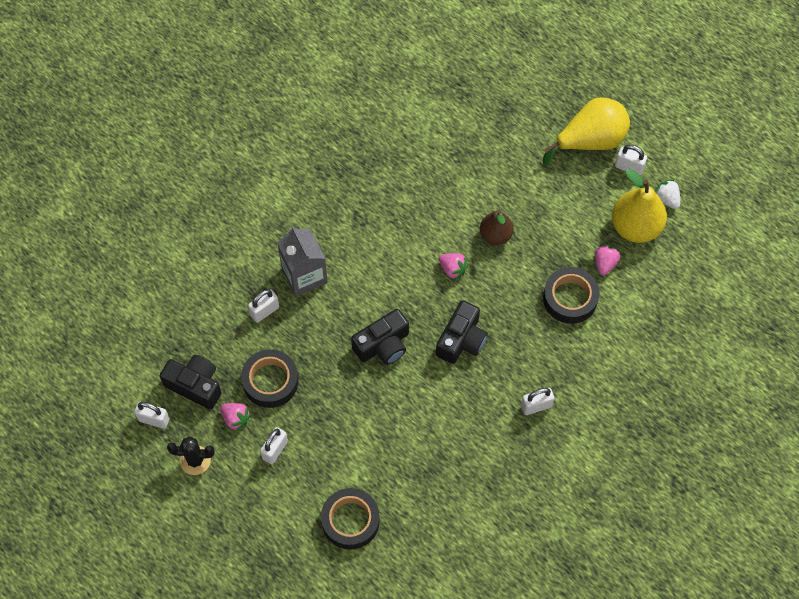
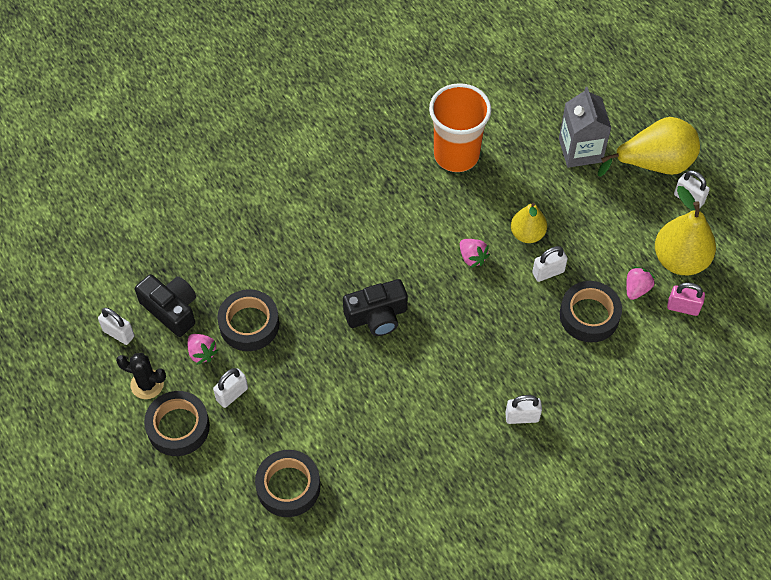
camera: 15 degrees right, 5 degrees down
(236, 492) = (178, 427): none -> black tape
(264, 311) = (265, 254): white padlock -> white padlock (548, 272)
(304, 275) = (316, 228): grey carton -> grey carton (580, 150)
(411, 174) = (456, 155): none -> orange cup
(462, 340) = (461, 330): black camera -> none
(495, 235) = (527, 234): brown pear -> yellow pear
(649, 271) = (683, 307): none -> pink padlock
(666, 199) = (721, 239): white strawberry -> none

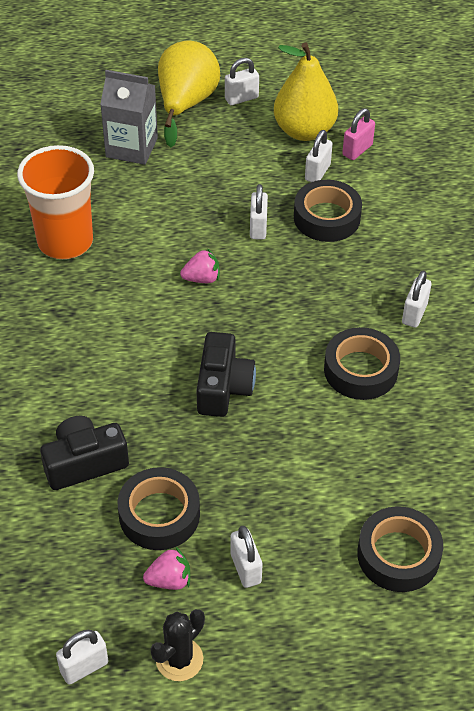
camera: 65 degrees left, 10 degrees down
(171, 309) = (86, 592): black camera -> black camera (84, 463)
(178, 427) = (260, 645): black tape -> black tape (360, 370)
(527, 234) = (202, 225): yellow pear -> none
(636, 289) = (317, 172): pink strawberry -> white padlock

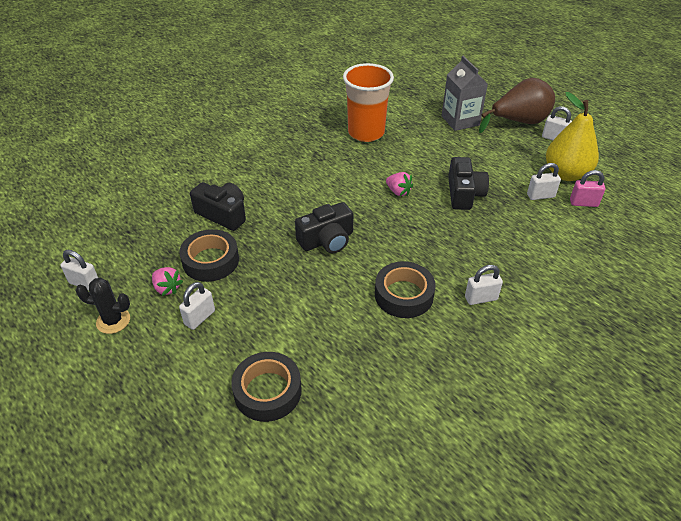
camera: 55 degrees right, 5 degrees down
(186, 104) = (519, 122): yellow pear -> brown pear
(258, 227) = (464, 194): white padlock -> black camera
(327, 217) = (509, 217): black tape -> none

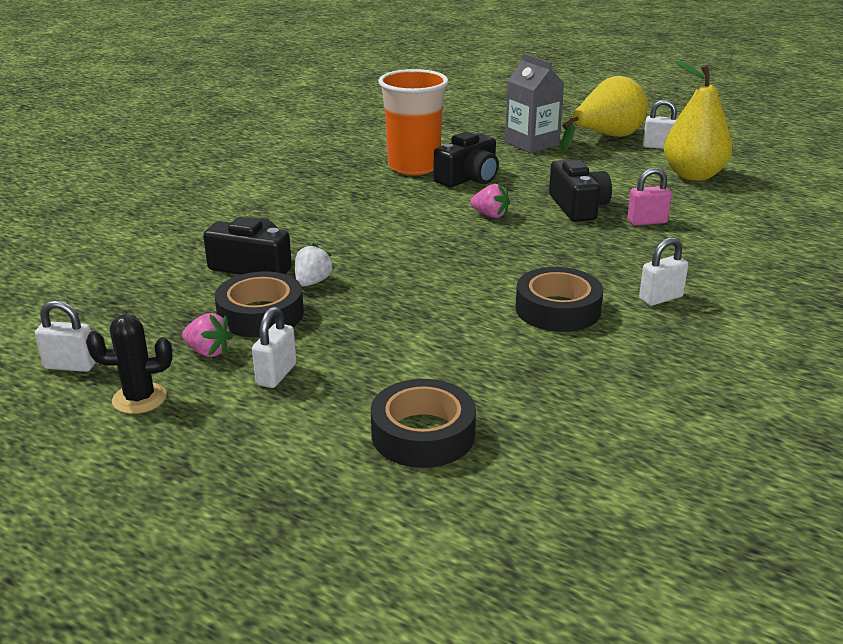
camera: 15 degrees left, 15 degrees down
(254, 236) = (312, 282): none -> white strawberry
(327, 240) = (420, 272): black camera -> black camera (469, 178)
(519, 122) = (606, 137): brown pear -> yellow pear
(540, 196) = (675, 197): white padlock -> none
(583, 203) = (731, 197): pink padlock -> pink padlock (647, 222)

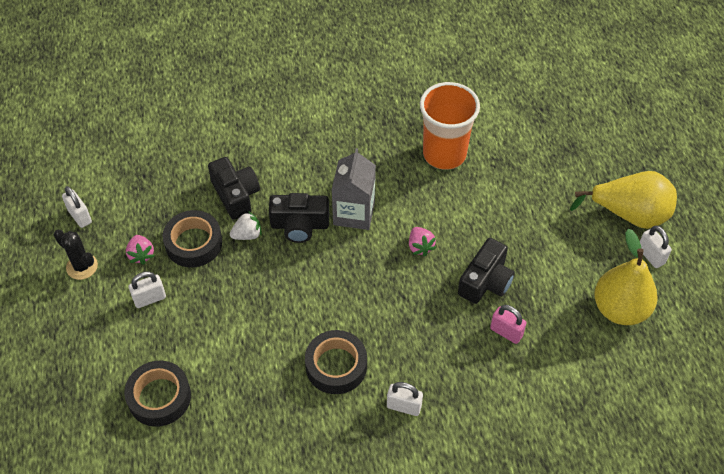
camera: 45 degrees right, 25 degrees up
(469, 178) = (461, 194): black camera -> black camera (299, 225)
(532, 143) = (562, 182): grey carton -> grey carton (354, 213)

